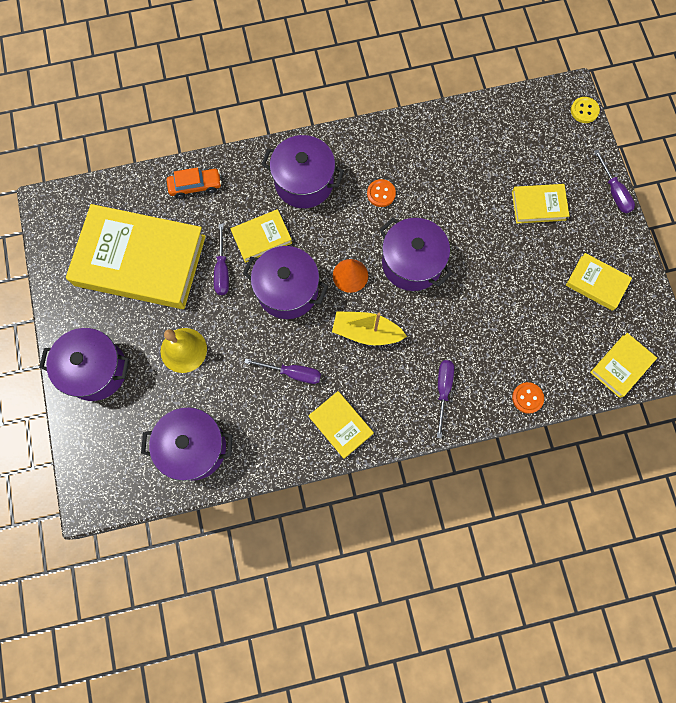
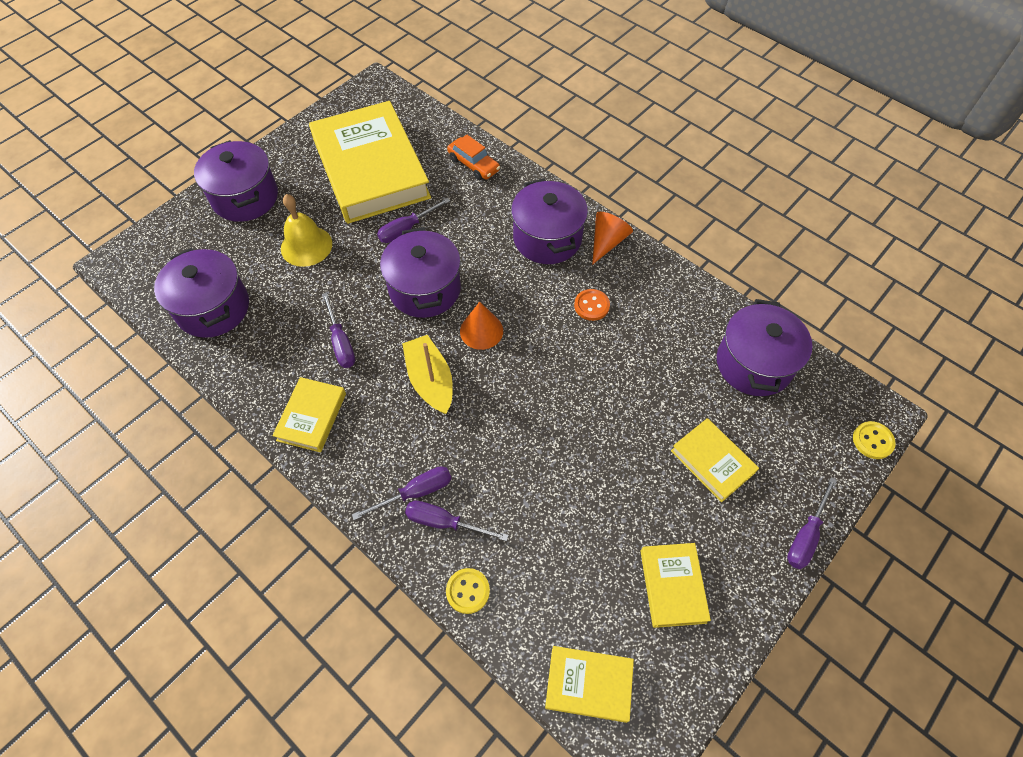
camera: 55 degrees right, 15 degrees down
(261, 237) = (463, 239): yellow book -> none
(336, 147) = (607, 242): none -> orange cone
(412, 263) = (539, 377): purple pot -> purple pot (754, 364)
(475, 385) = (444, 522): none -> purple screwdriver
(527, 398) = (468, 591): orange button -> yellow button

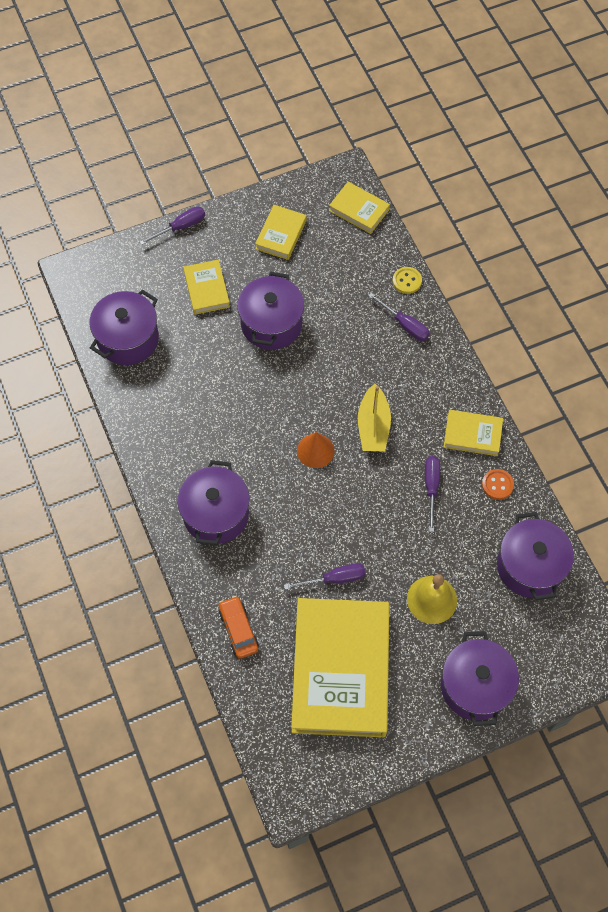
camera: 155 degrees left, 5 degrees up
(312, 417) = (472, 434): yellow book -> yellow book turned 60 degrees clockwise
(415, 492) = (416, 351): purple screwdriver -> none
(425, 289) = (344, 508): purple pot -> purple pot (271, 324)
(591, 306) = (217, 435): orange button -> orange button (497, 485)
(607, 242) = (167, 488): orange cone -> none
(872, 441) = (91, 258): yellow button -> none

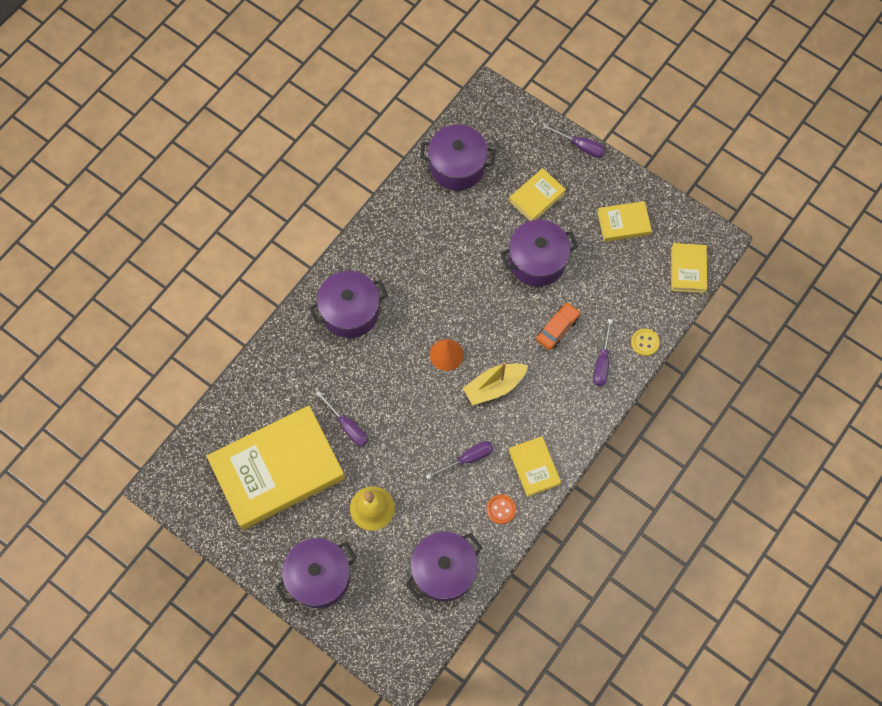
camera: 60 degrees right, 5 degrees up
(238, 629) = (268, 379): orange car -> orange car (557, 328)

